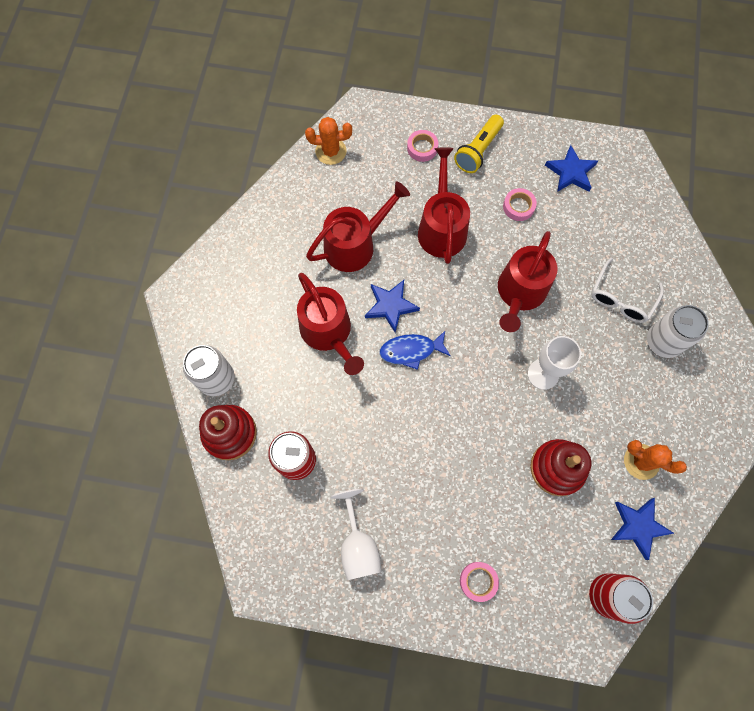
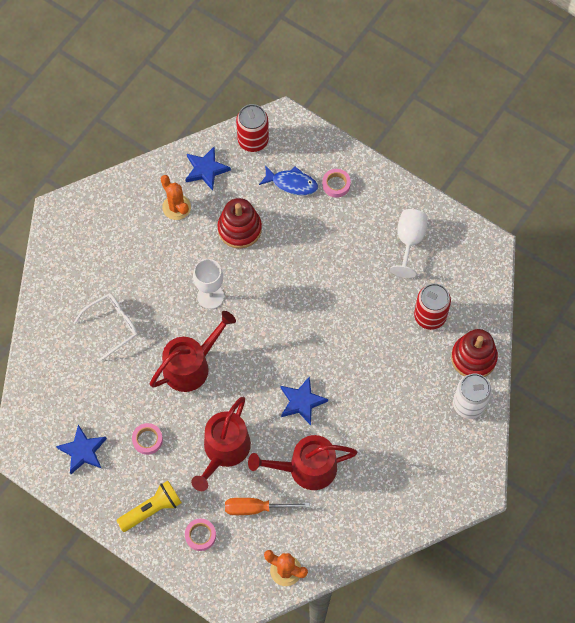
camera: 155 degrees left, 5 degrees down
(328, 332) = (363, 402): red watering can -> none
(384, 191) = (256, 508): none -> orange screwdriver
(411, 350) = (303, 359): blue fish -> blue fish (292, 183)
(663, 341) = (103, 279): white can -> none

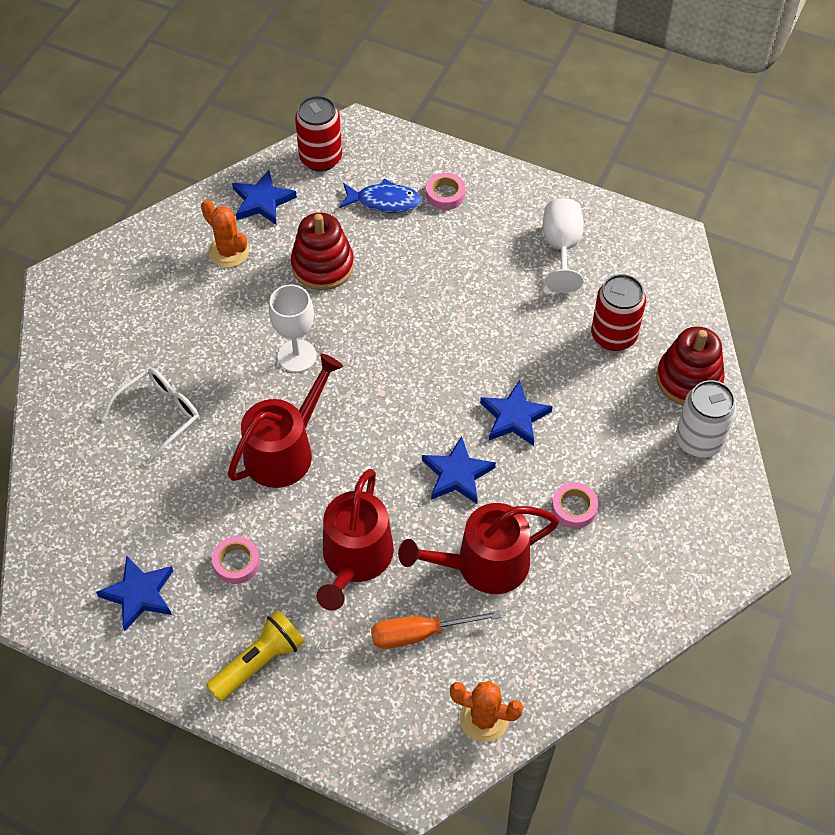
camera: 10 degrees left, 10 degrees down
(200, 535) = (341, 688): pink tape -> pink tape (574, 508)
(348, 366) = (514, 417): none -> blue star

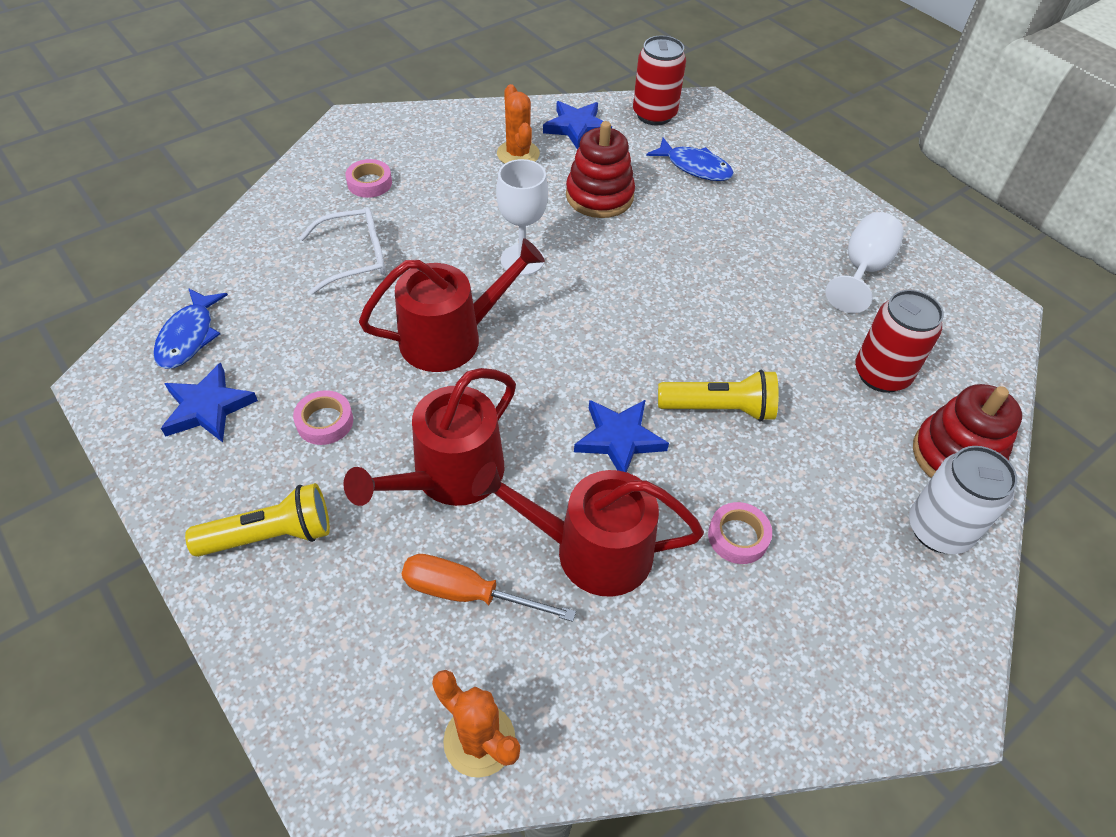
camera: 25 degrees right, 5 degrees down
(77, 546) = (189, 336): none -> blue fish
(445, 194) = (760, 182): pink tape -> pink tape (369, 183)
(514, 417) = (719, 408): blue star -> yellow flashlight

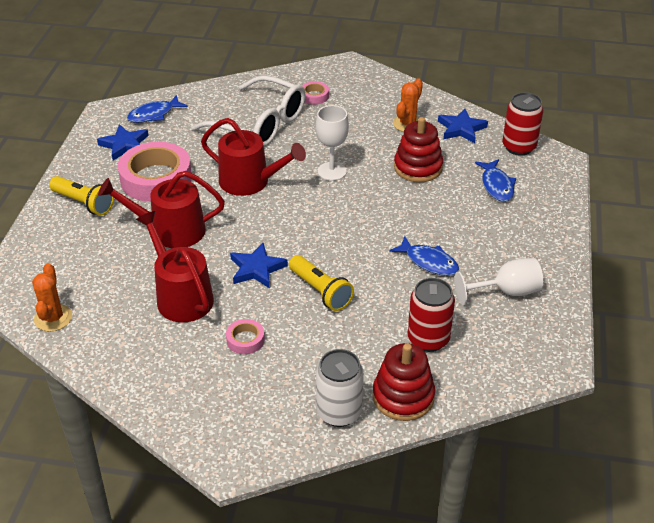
camera: 50 degrees right, 10 degrees down
(325, 422) = (156, 179): pink tape -> pink tape, size x2.22
(355, 258) = (260, 124): white glasses -> white glasses, size x1.71
(467, 593) = (117, 273): orange screwdriver -> none
(760, 291) = (429, 262): none -> blue fish

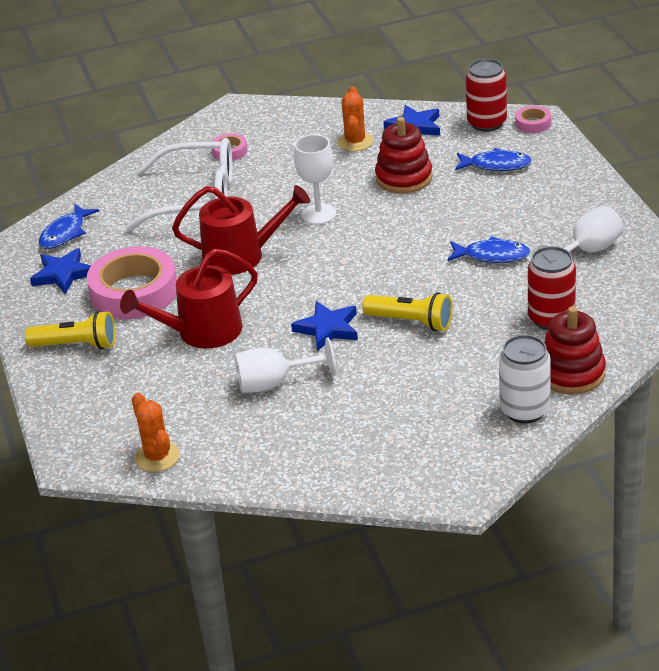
camera: 25 degrees left, 5 degrees down
(181, 296) = (274, 383): red watering can -> white goblet
(245, 340) = (377, 392): pink tape -> pink tape (533, 123)
(496, 185) = (496, 165): blue fish -> blue fish turned 45 degrees counterclockwise

